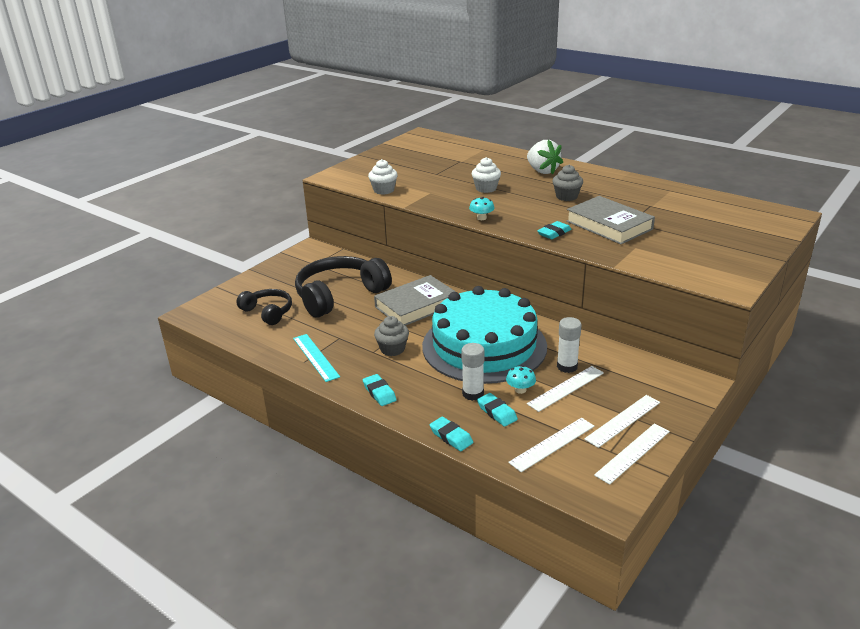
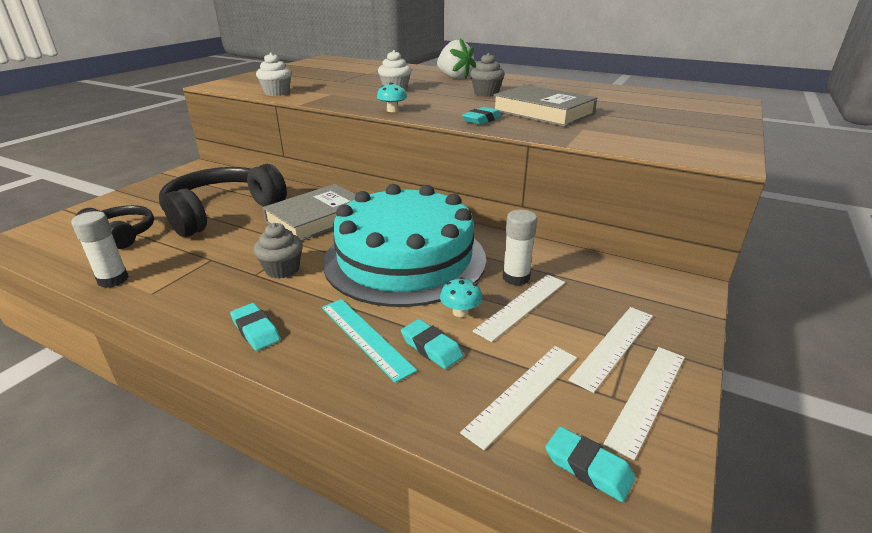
camera: 10 degrees left, 0 degrees up
(316, 357) = (171, 286): turquoise ruler -> turquoise ruler (365, 337)
(451, 437) = (364, 394): turquoise eraser -> turquoise eraser (588, 467)
(473, 394) = (394, 322): white glue stick -> white glue stick (113, 280)

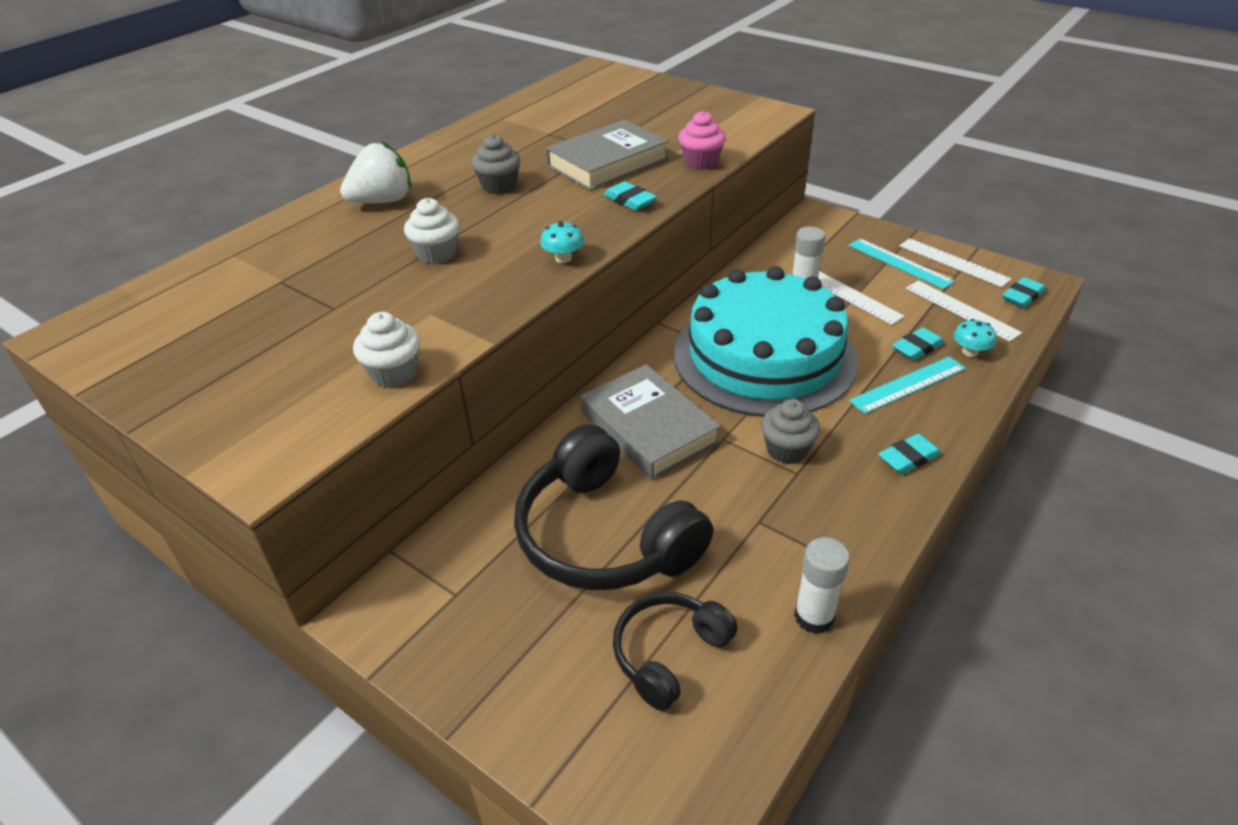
camera: 80 degrees left, 10 degrees up
(460, 312) = (862, 328): turquoise mushroom -> turquoise mushroom (970, 352)
(567, 136) = (701, 162): none -> pink cupcake
(613, 346) = (899, 263): white ruler -> turquoise ruler

